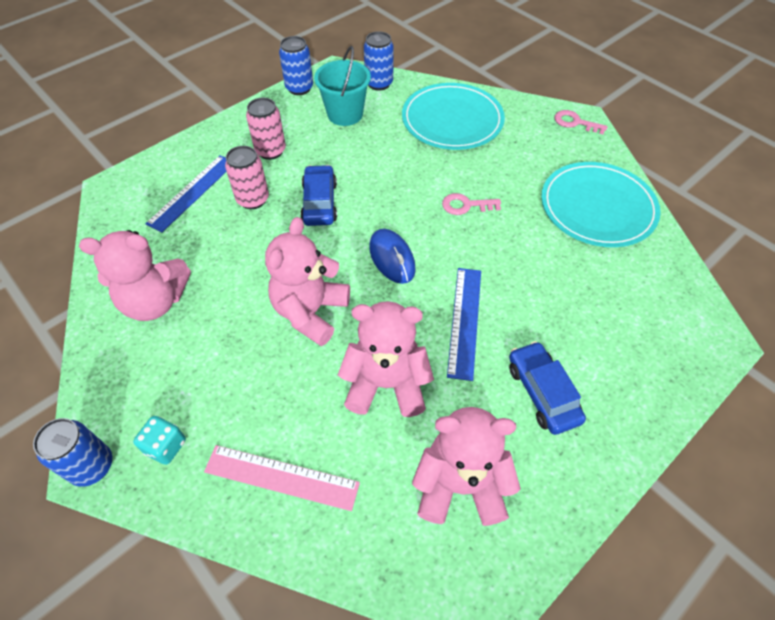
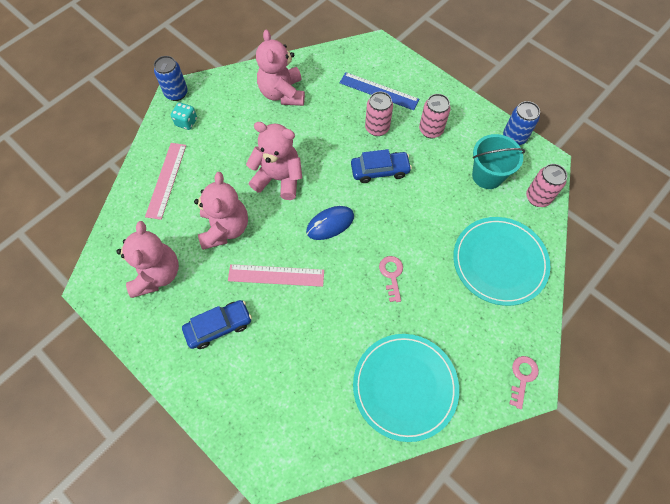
camera: 85 degrees right, 10 degrees up
(379, 83) = (537, 197): blue can -> pink can
(464, 321) = (276, 275): blue ruler -> pink ruler

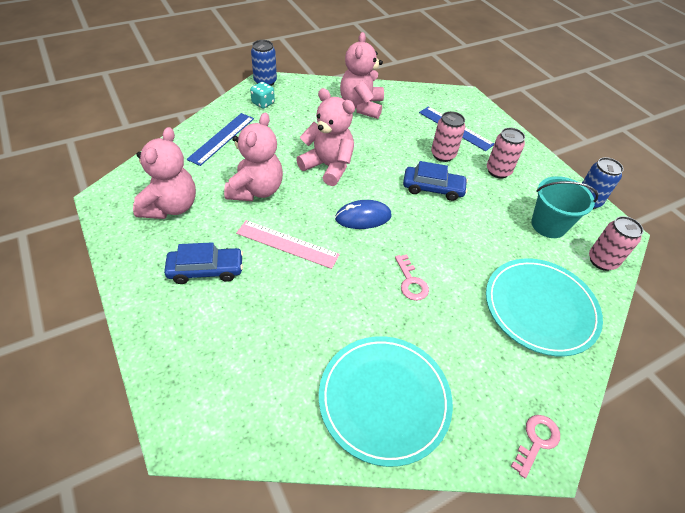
camera: 15 degrees right, 15 degrees down
(166, 180) = (222, 138): pink ruler -> blue ruler
(391, 275) = (411, 282): pink key -> pink key turned 150 degrees clockwise

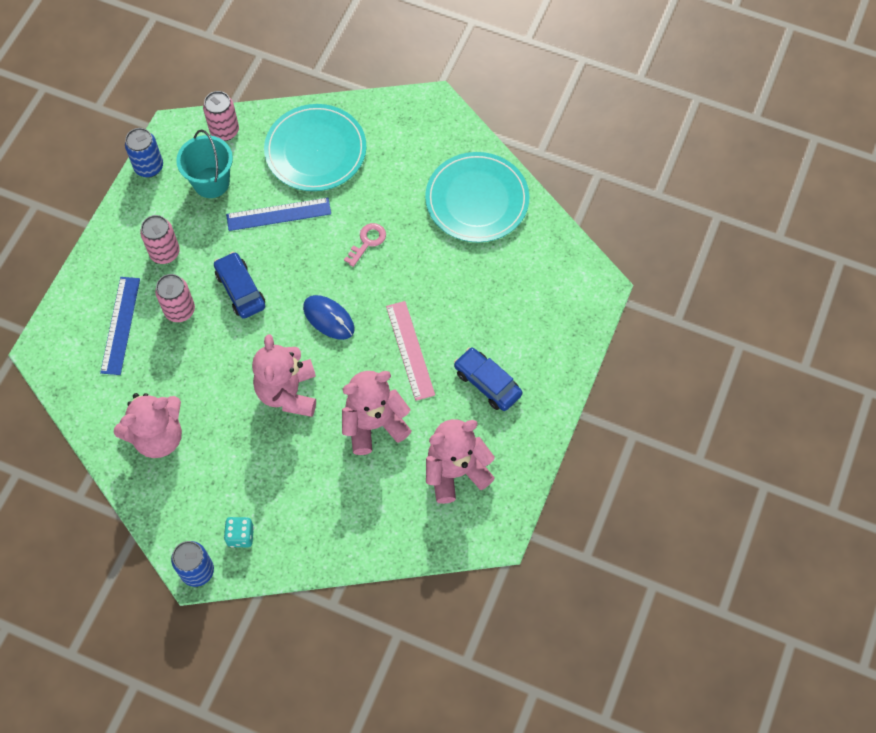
camera: 125 degrees left, 15 degrees up
(222, 138) = (334, 519): blue ruler -> blue ruler (278, 214)
(536, 441) = (428, 110): pink key -> none

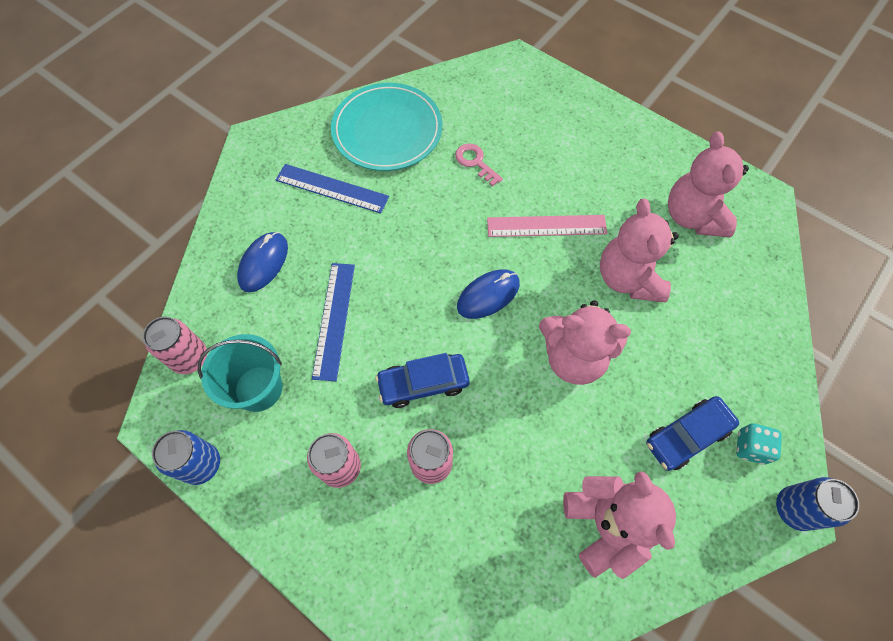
camera: 75 degrees left, 0 degrees up
(120, 325) = (431, 548): blue ruler -> blue ruler (332, 188)
(315, 150) = (263, 263): turquoise plate -> blue mouse
(367, 242) = (403, 237): pink key -> pink key (475, 162)
(487, 383) = (598, 168): blue car -> blue car (687, 436)

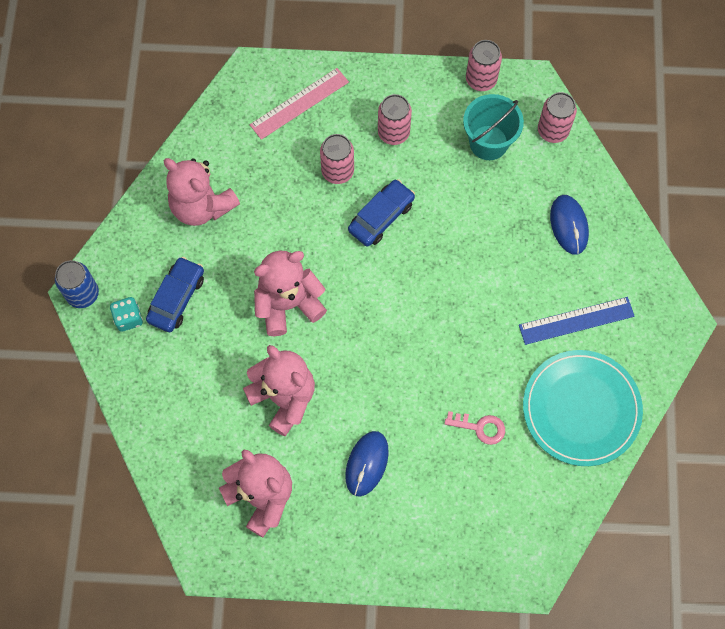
camera: 145 degrees right, 5 degrees up
(201, 464) = (481, 80): blue can -> pink can
(334, 320) = (479, 219): blue ruler -> none
(488, 295) = (382, 311): blue mouse -> blue mouse (367, 464)
(546, 226) = (377, 403): pink ruler -> pink ruler (299, 103)

